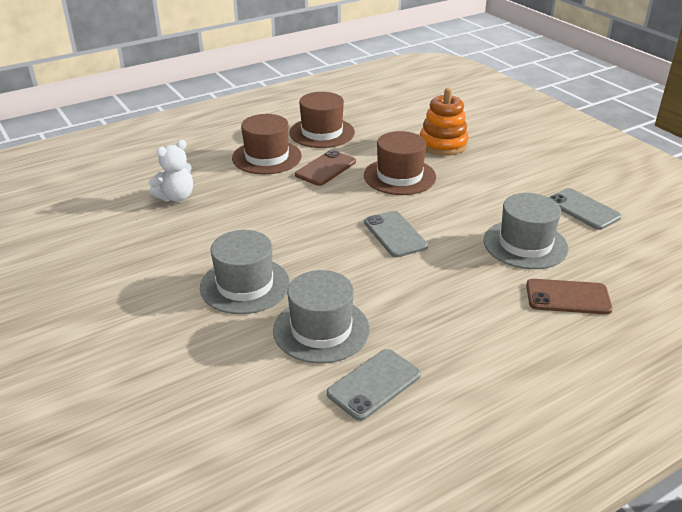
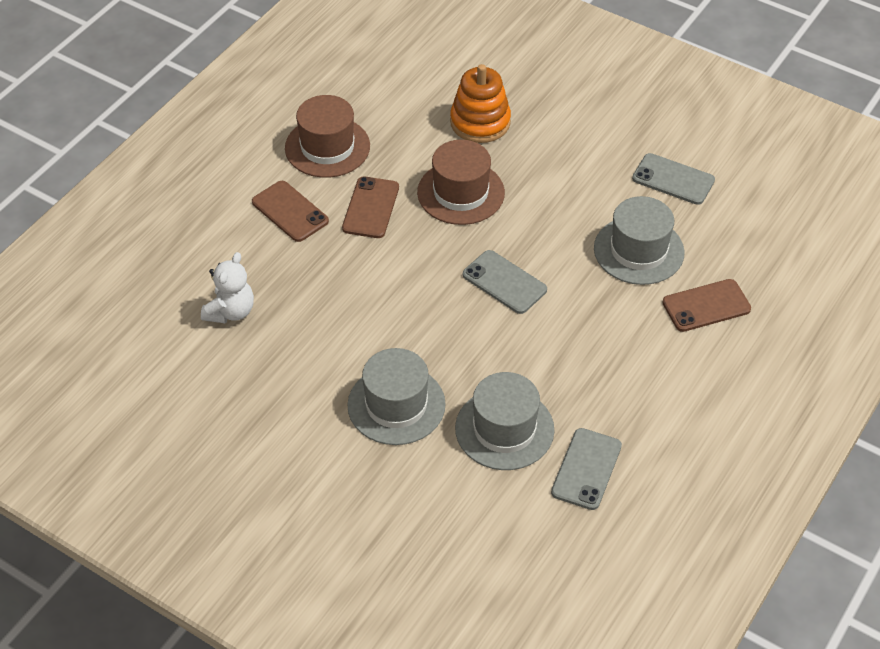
camera: 25 degrees left, 15 degrees up
(267, 157) = (290, 212): brown hat -> brown phone

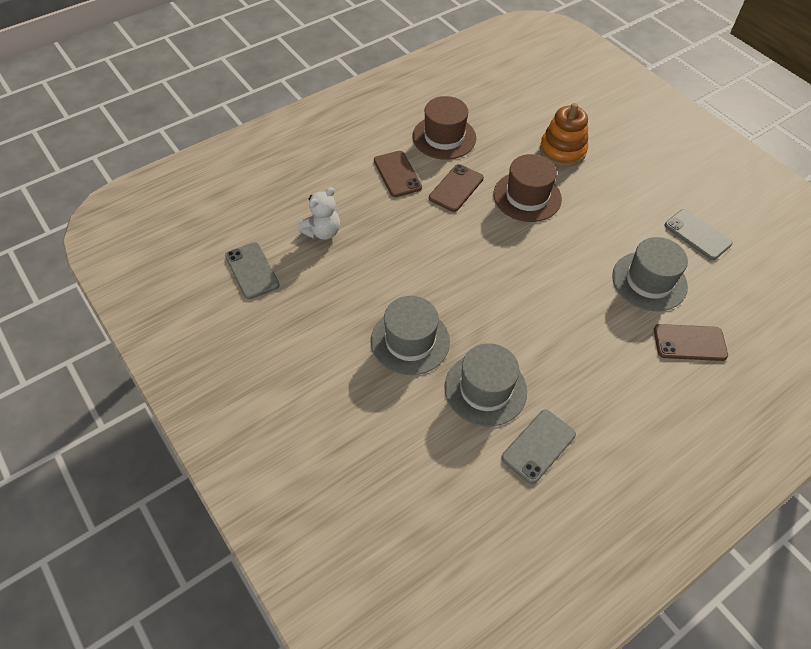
camera: 20 degrees right, 5 degrees up
(504, 282) = (533, 273): grey phone -> grey phone (252, 270)

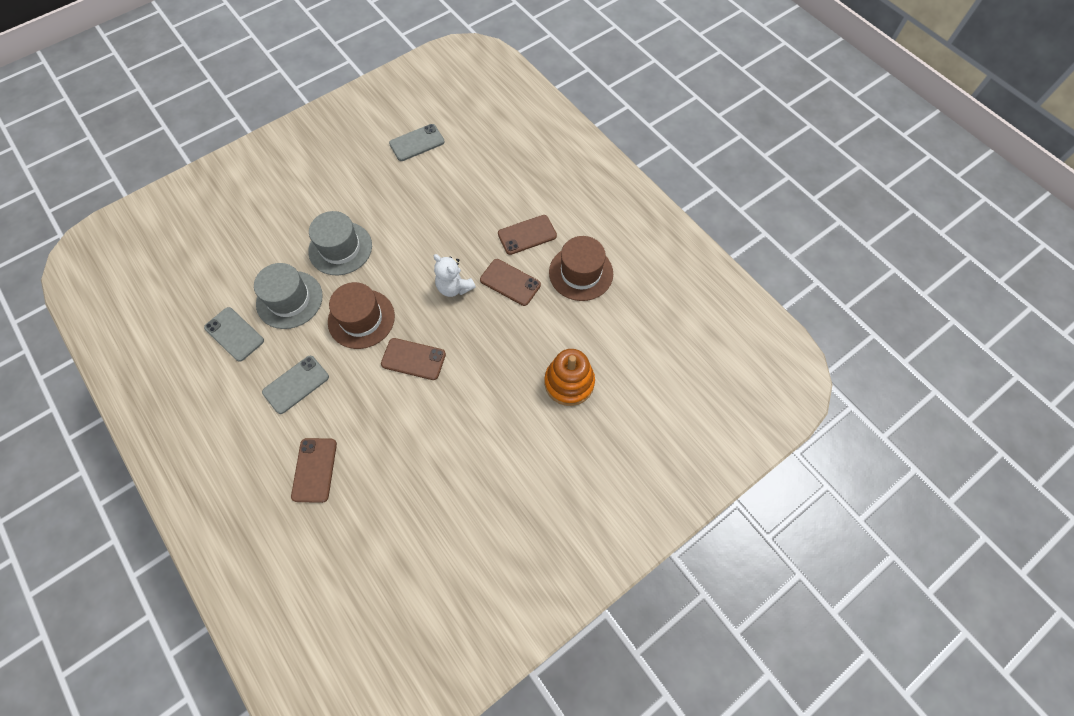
camera: 90 degrees right, 10 degrees up
(322, 232) = (456, 184): white teddy bear -> white teddy bear (454, 287)
(527, 196) = (500, 343): brown hat -> brown hat (361, 319)
(552, 264) = (413, 359): none -> brown phone
(649, 281) = (389, 445): grey hat -> none
(697, 234) = (448, 505): grey phone -> grey phone (296, 384)

